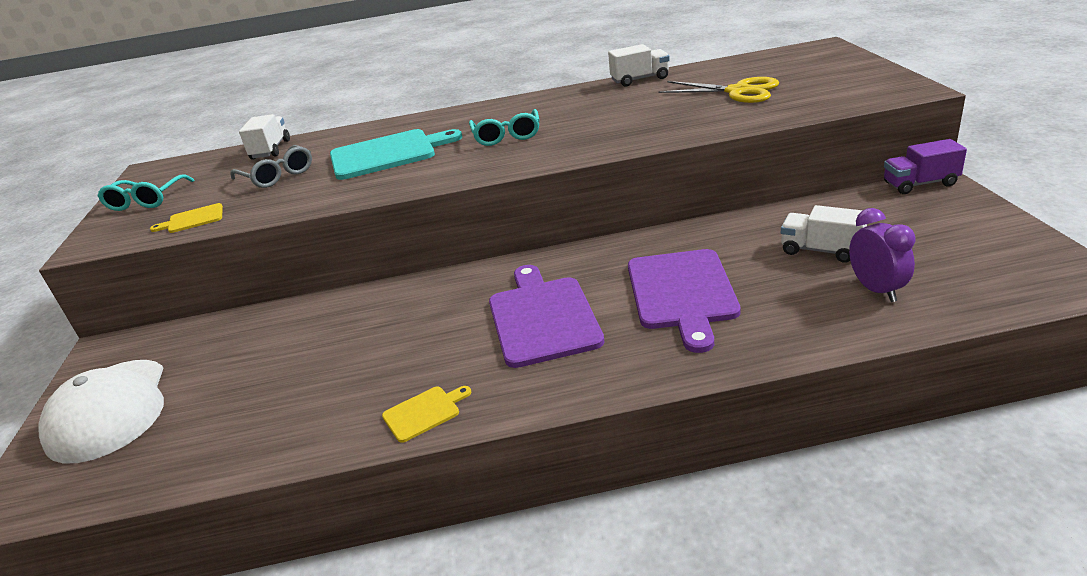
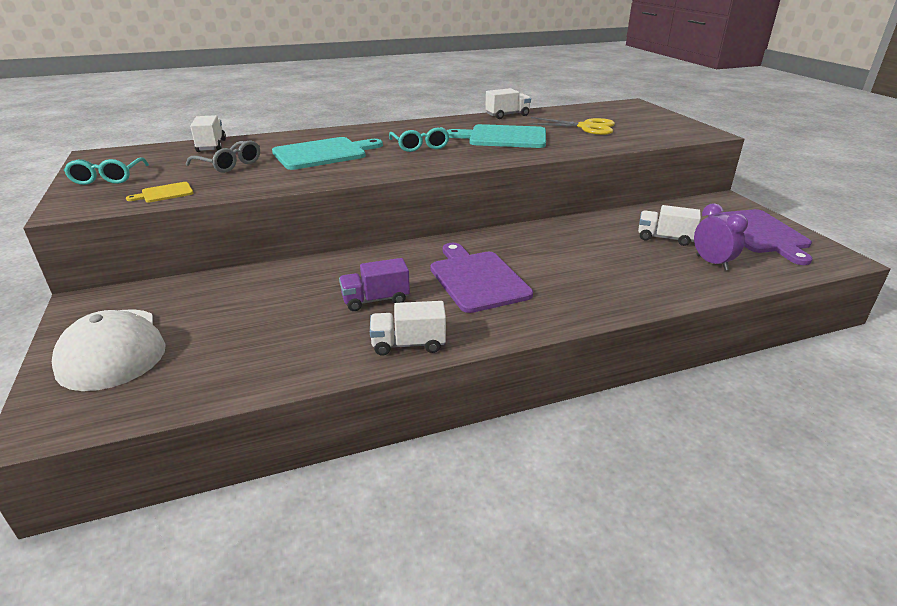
camera: 15 degrees left, 0 degrees up
(424, 412) = (408, 344): yellow cutting board -> white truck
(618, 115) = (503, 137): none -> turquoise cutting board
(682, 293) = (577, 263): purple cutting board -> purple cutting board (759, 233)
(920, 184) = (714, 199): purple truck -> purple truck (375, 300)

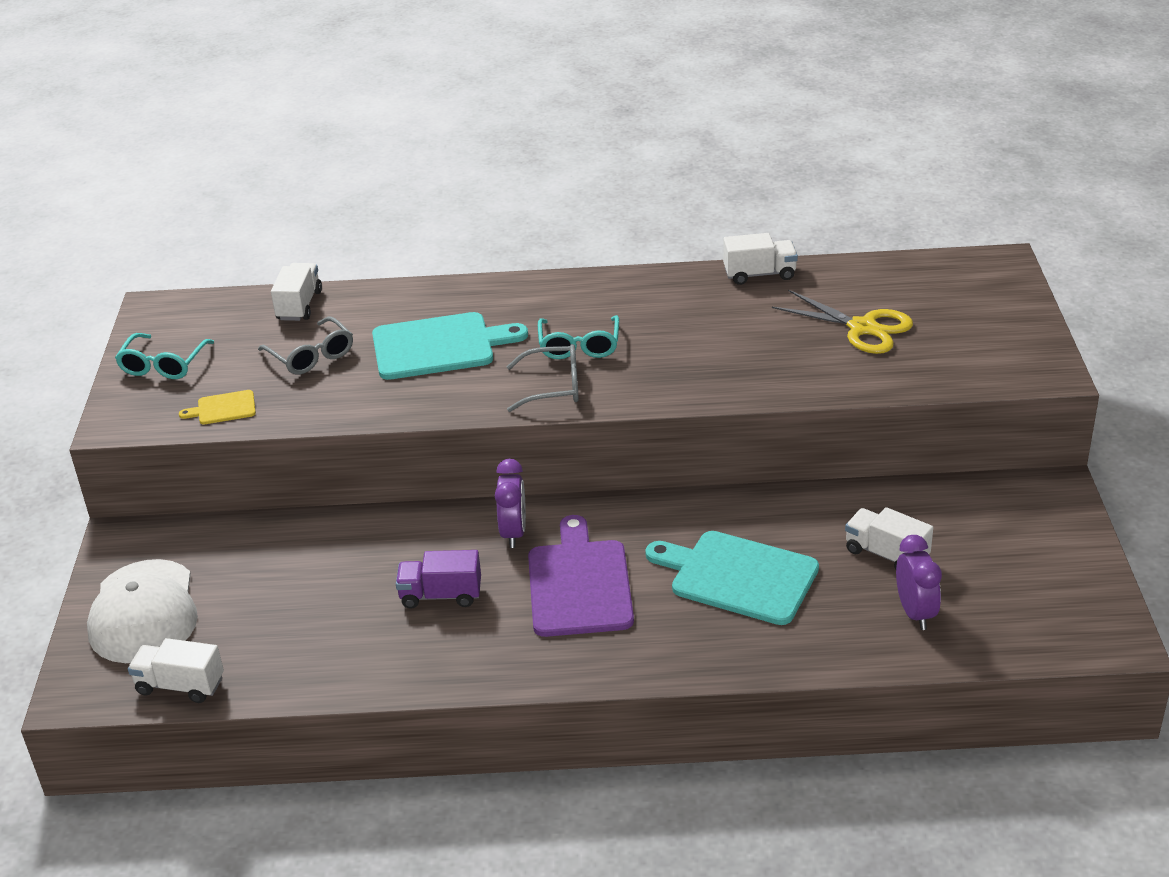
camera: 20 degrees right, 5 degrees up
(408, 344) = (450, 668): white truck -> white truck (180, 685)
(411, 259) = (513, 533): none -> purple clock
(416, 162) = (553, 387): none -> grey glasses
(503, 137) = (713, 339): turquoise cutting board -> turquoise cutting board (738, 576)
(759, 233) = (1040, 570): purple cutting board -> none

